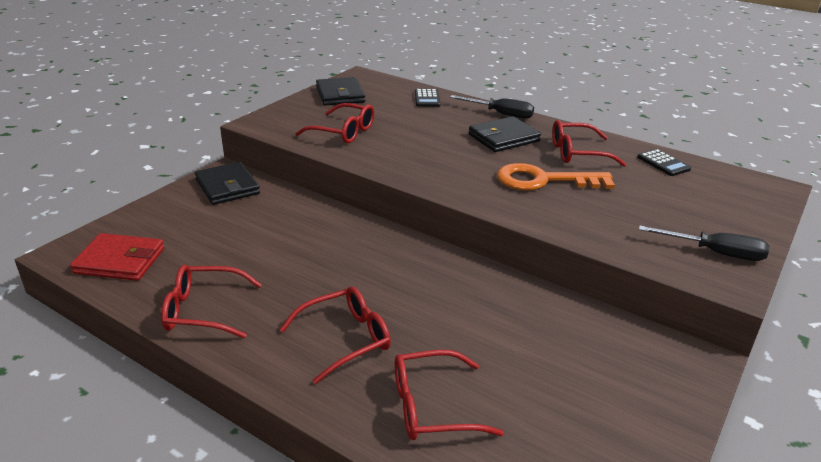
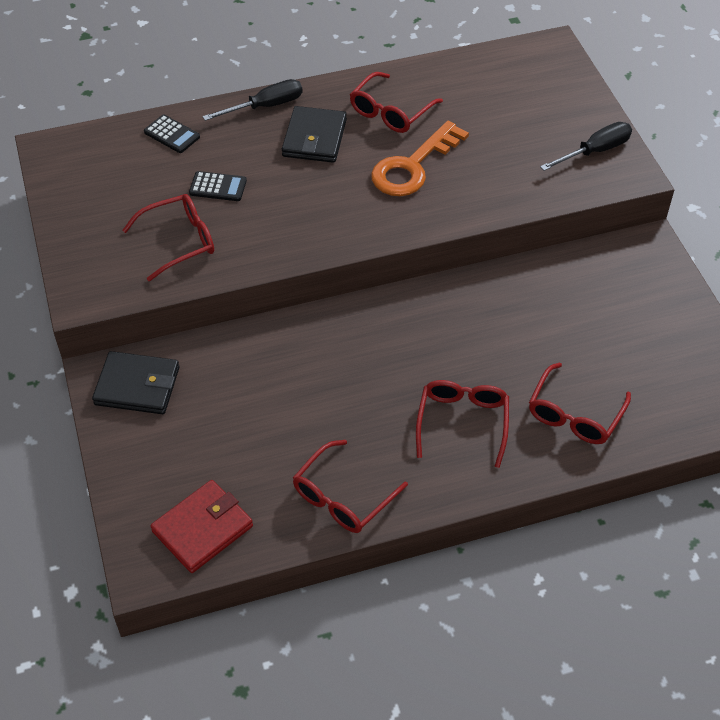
camera: 50 degrees left, 20 degrees up
(340, 95) = (84, 194): black wallet -> none
(663, 163) = (459, 76): black calculator -> black calculator (218, 187)

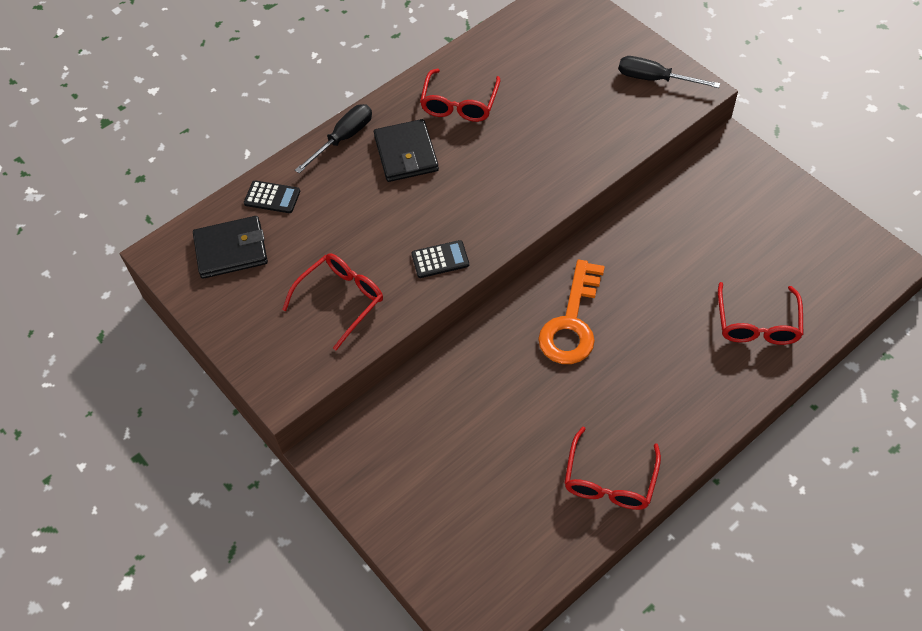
camera: 20 degrees left, 5 degrees up
(137, 386) = (368, 452): black wallet -> black wallet (231, 250)
(202, 529) = (505, 562): red wallet -> none
(218, 187) = (345, 233): black calculator -> black calculator (440, 260)
(413, 166) = (509, 149): orange key -> orange key (572, 322)
(462, 422) = (670, 369): red glasses -> none
(595, 151) = (654, 79): black screwdriver -> black screwdriver turned 105 degrees counterclockwise

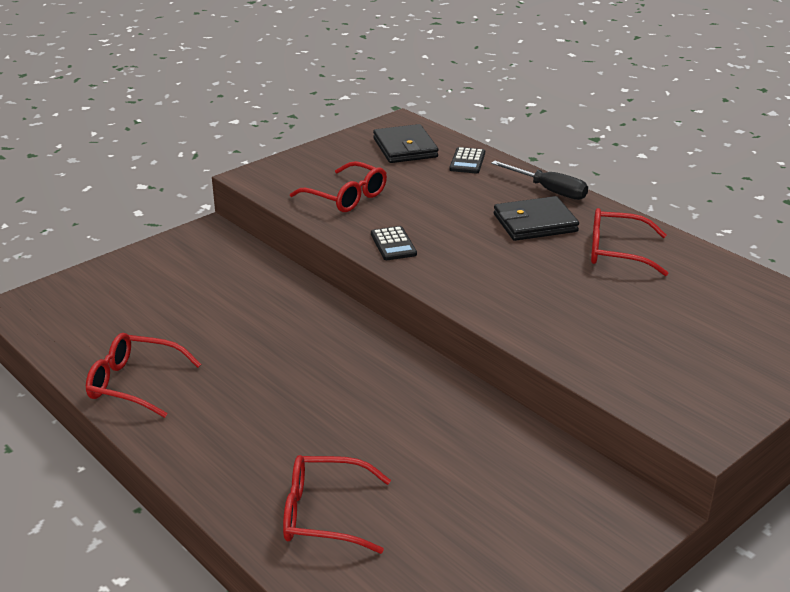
camera: 85 degrees right, 25 degrees down
(572, 322) = (338, 363): orange key -> none
(654, 79) = (710, 395): black screwdriver -> none

